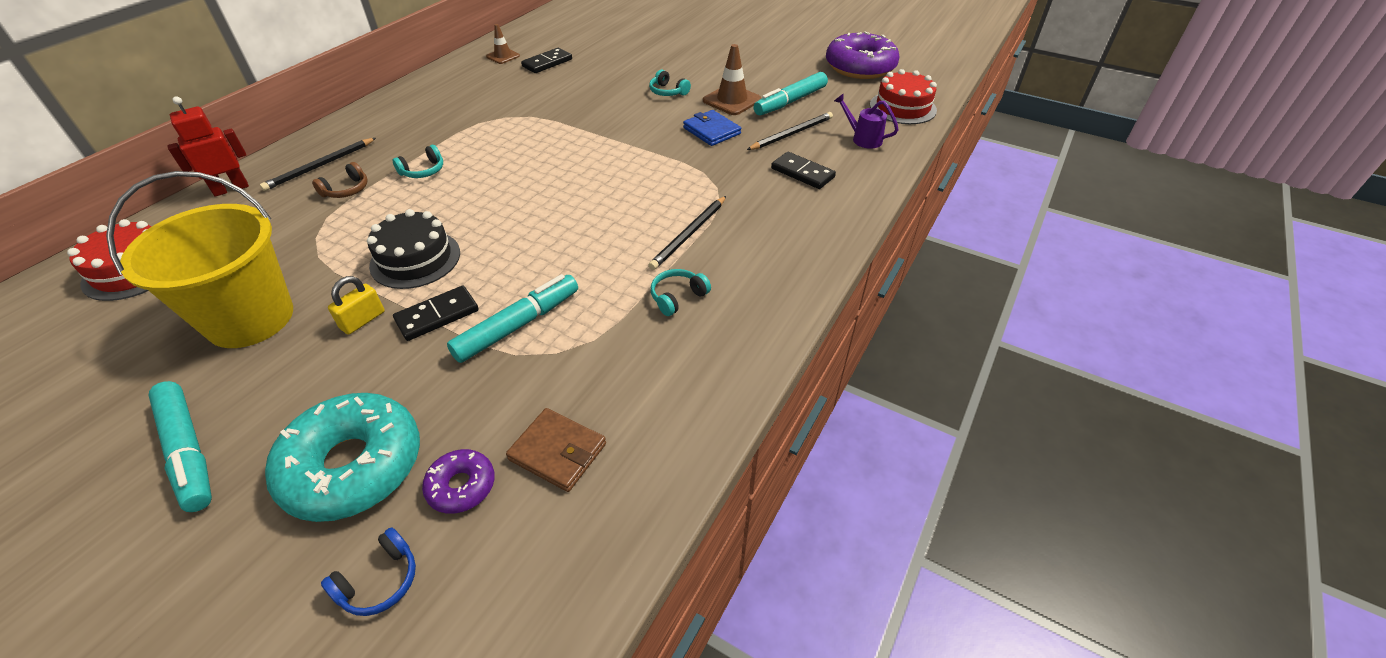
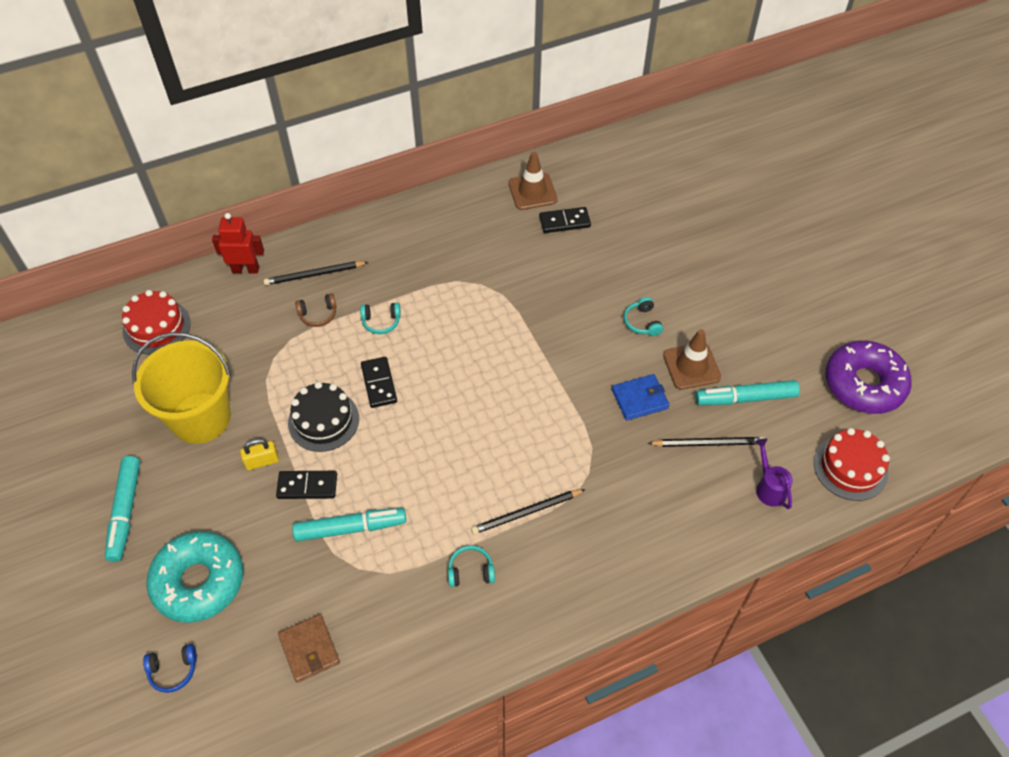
camera: 35 degrees right, 10 degrees up
(461, 486) = (244, 637): purple donut -> none
(503, 56) = (532, 192): brown traffic cone -> brown traffic cone, size x1.60
(711, 131) = (639, 399): blue wallet -> blue wallet turned 75 degrees clockwise
(802, 173) = (674, 498): black domino -> black domino (379, 383)

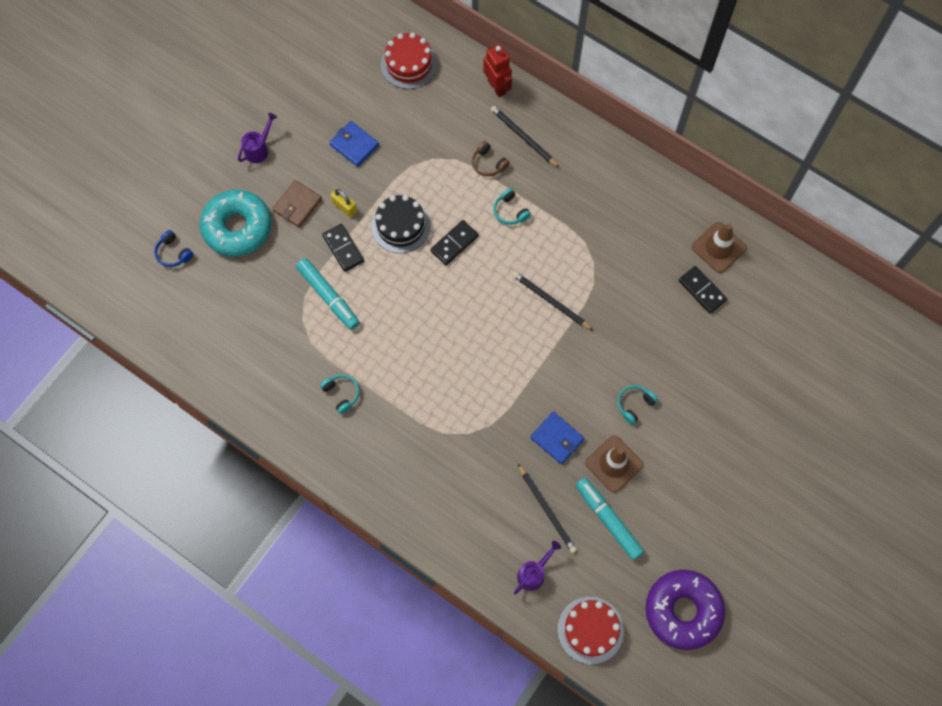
camera: 60 degrees right, 15 degrees up
(125, 512) = (259, 149): turquoise marker -> purple watering can
(201, 418) = (354, 145): yellow bucket -> blue wallet
(309, 649) = (230, 324): brown wallet -> brown wallet (297, 205)
(526, 513) = (408, 406): black pencil -> black pencil (550, 301)

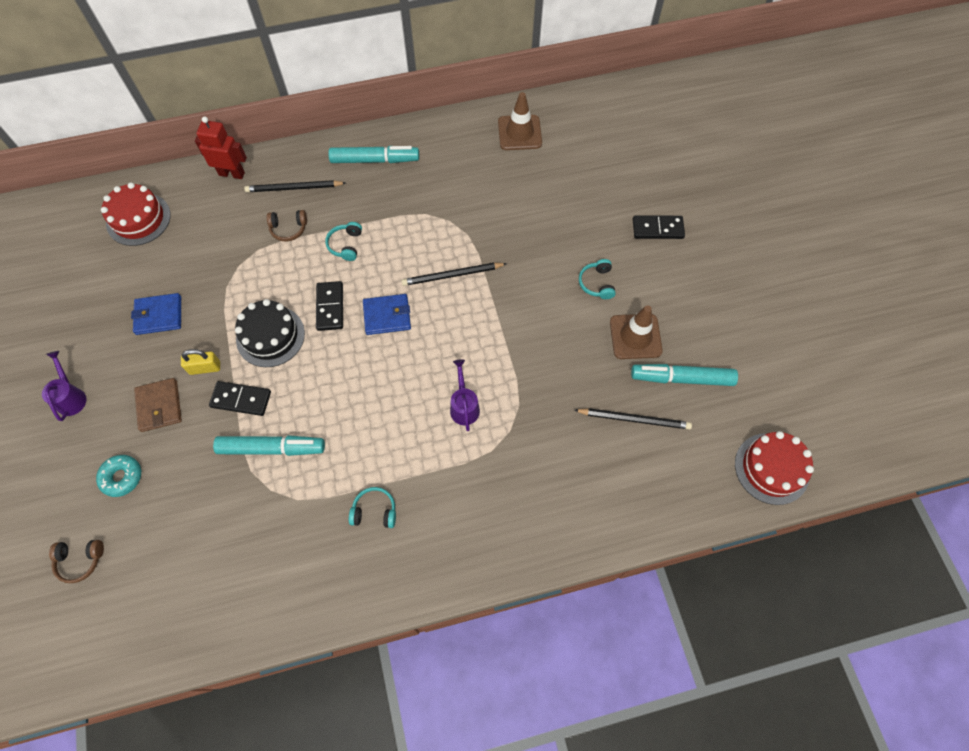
camera: 50 degrees left, 5 degrees down
(173, 253) = (80, 560): blue headphones -> brown headphones
(237, 227) = (122, 477): turquoise donut -> turquoise donut, size x0.48
(510, 211) = (346, 245): turquoise headphones -> turquoise headphones turned 90 degrees clockwise
(533, 573) = (684, 475): purple watering can -> purple watering can (464, 406)
(557, 438) = (576, 362): blue wallet -> blue wallet (387, 316)
(597, 169) = (375, 160): none -> turquoise marker
(683, 611) = (805, 382): purple donut -> none
(702, 290) = (544, 168): black domino -> black domino (657, 229)

